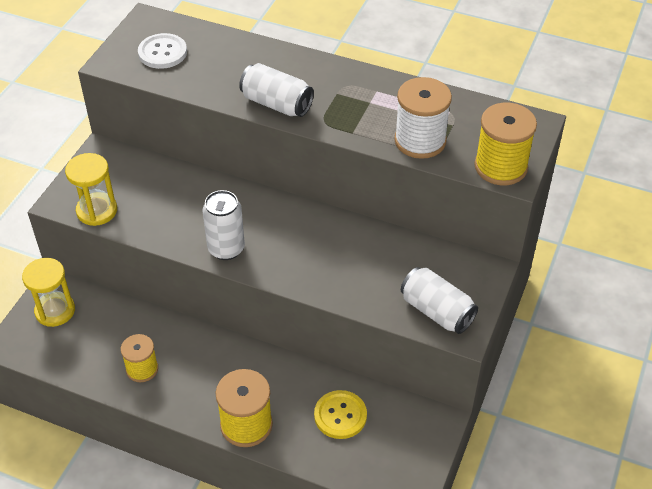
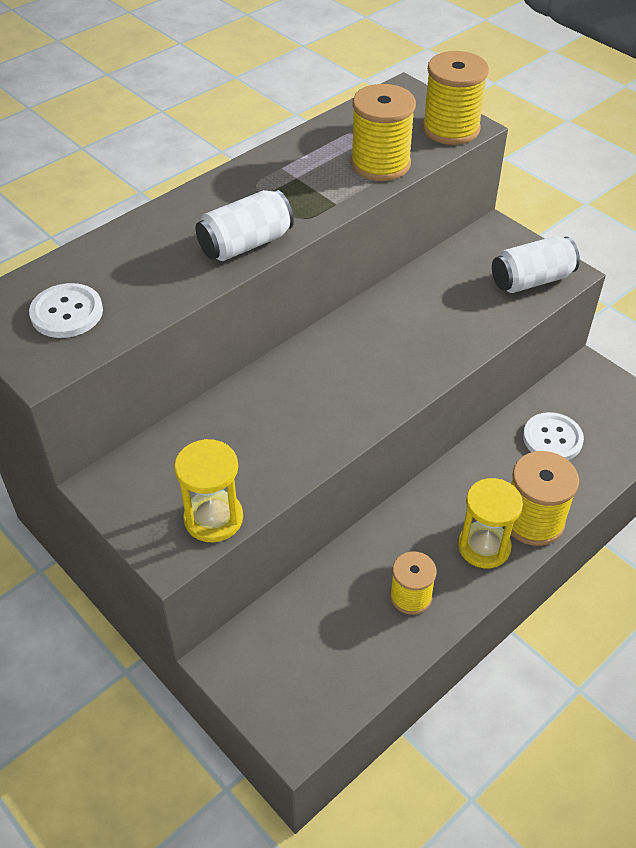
camera: 65 degrees left, 0 degrees up
(55, 311) = (266, 668): yellow hourglass -> yellow hourglass (484, 546)
(226, 249) = (357, 410): white can -> none
(340, 415) = (552, 438): yellow button -> white button
(420, 141) = (380, 164): white spool -> yellow spool

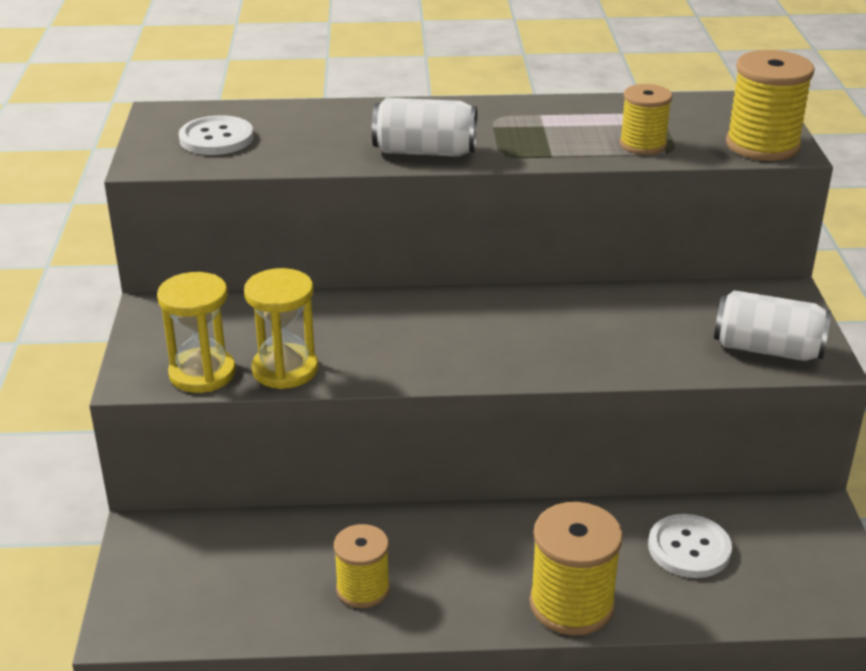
camera: 40 degrees right, 15 degrees down
(380, 164) = (642, 144): yellow spool -> yellow spool, size x0.64
(484, 546) = (489, 594): yellow hourglass -> yellow hourglass (285, 369)

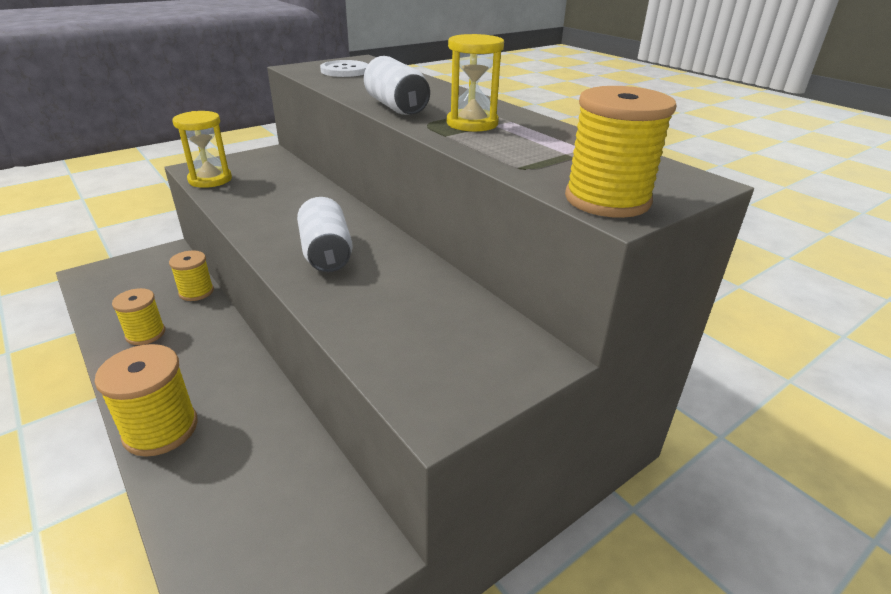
camera: 55 degrees right, 0 degrees up
(285, 369) = (230, 197): yellow hourglass -> yellow hourglass (472, 123)
(642, 144) = (518, 157): yellow spool -> yellow spool (196, 292)
(689, 548) = (262, 474): white button -> none
(767, 349) = (426, 373): white can -> white can (326, 253)

